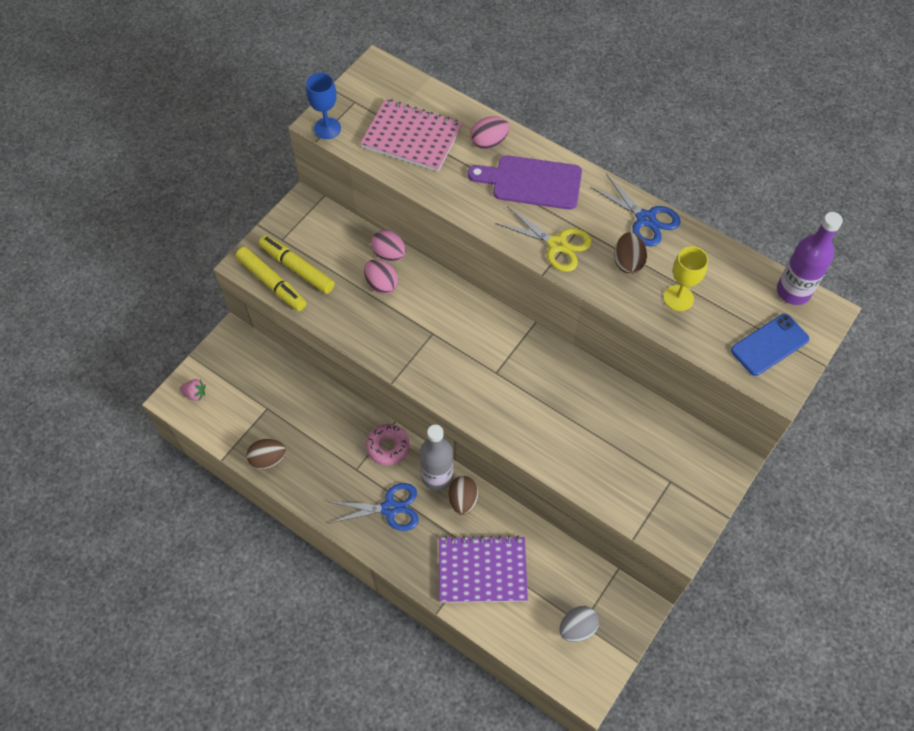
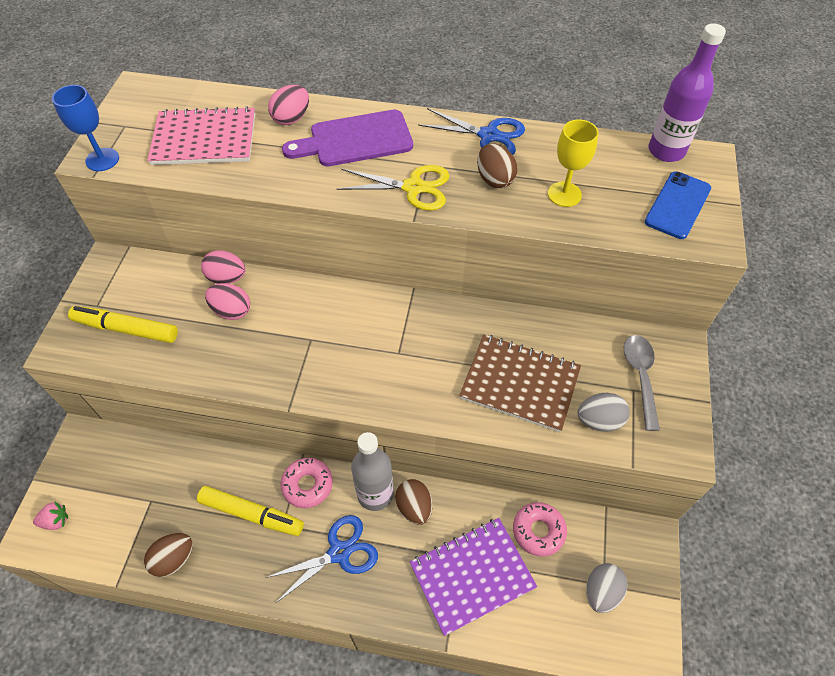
camera: 25 degrees left, 5 degrees down
(272, 283) = (102, 355): yellow marker -> yellow marker (252, 514)
(552, 561) = (538, 531): none -> pink donut
(580, 437) = (520, 383): none -> brown notebook
(627, 493) = (599, 420): none -> grey egg
(682, 473) = (640, 376): none -> grey spoon

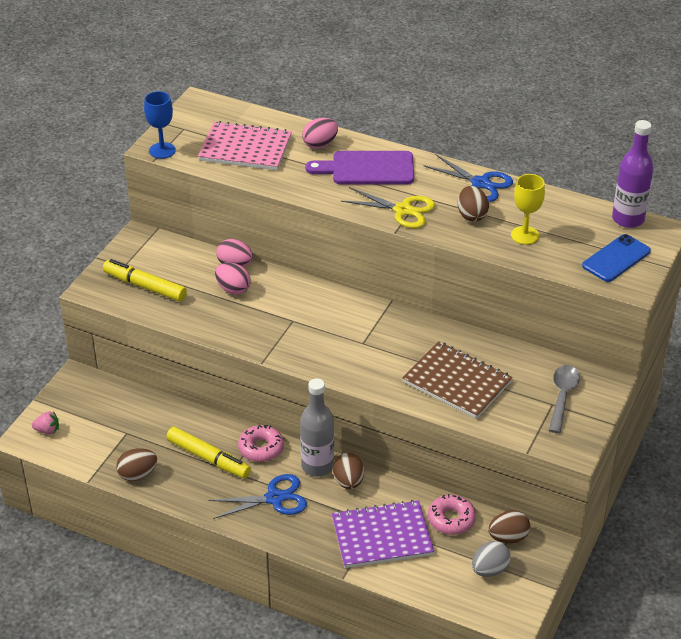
camera: 15 degrees right, 15 degrees down
(599, 420) = (513, 418): grey egg -> none
(605, 540) = (508, 537): none -> brown egg

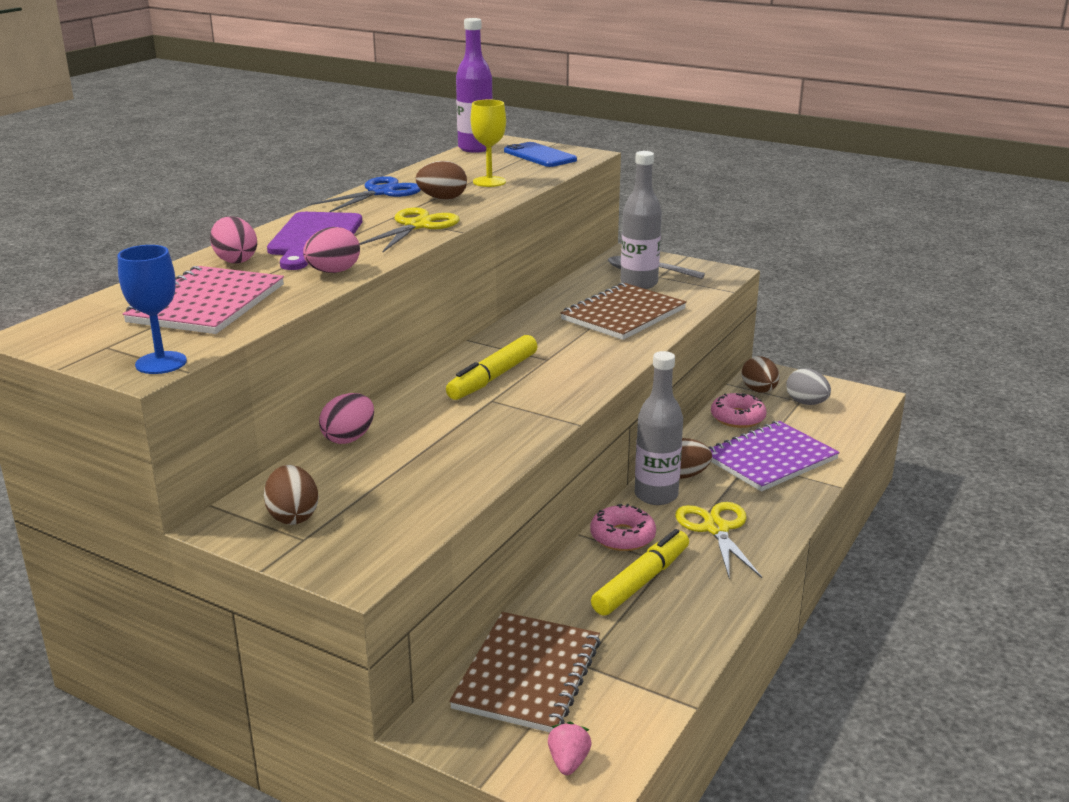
camera: 85 degrees left, 15 degrees down
(117, 410) = (528, 674): none -> brown notebook
(137, 474) = (677, 650): brown egg -> brown egg (293, 516)
(145, 286) = (370, 517): yellow marker -> yellow marker (493, 377)
(233, 289) = (407, 441): pink egg -> pink egg (333, 272)
(274, 498) = (716, 529): blue scissors -> yellow scissors
(382, 536) = (770, 459): purple notebook -> purple notebook turned 60 degrees clockwise
(530, 391) = (639, 283): none -> grey bottle

